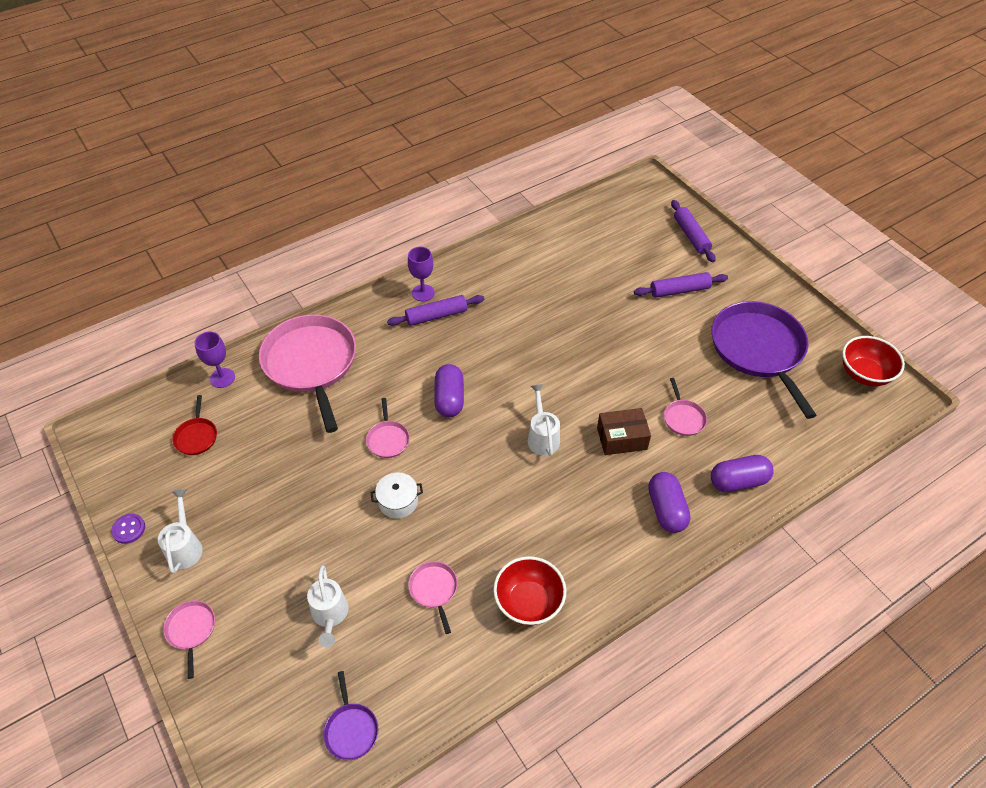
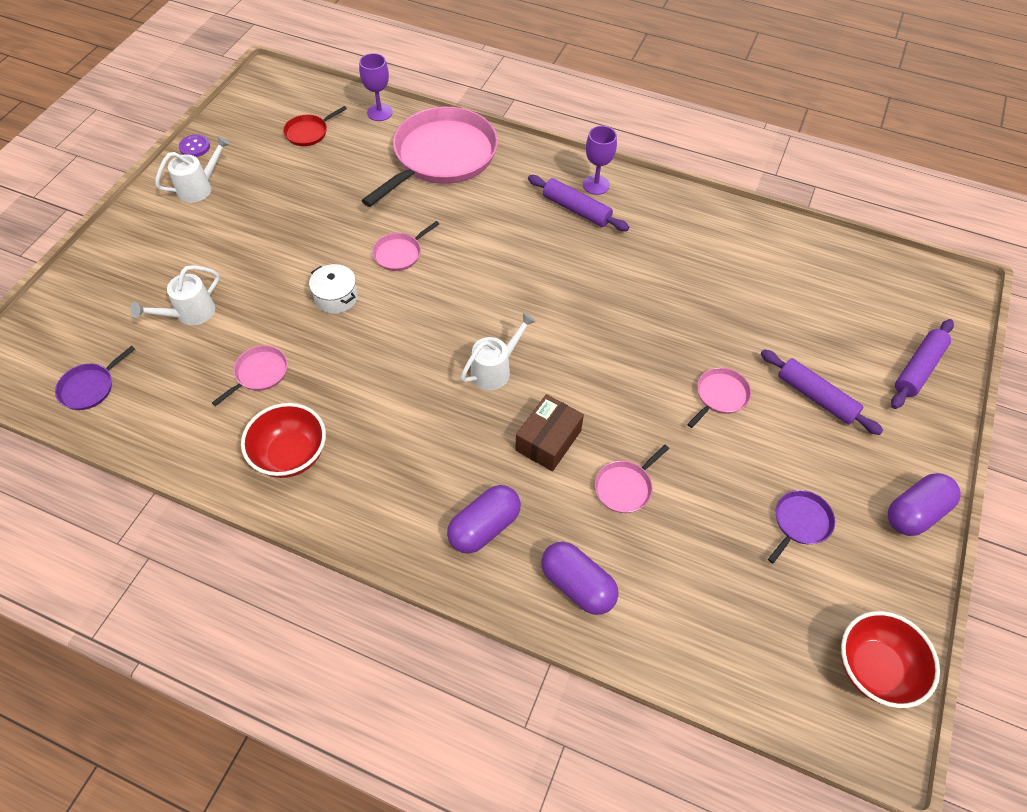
camera: 55 degrees right, 5 degrees up
(191, 630) = (127, 235): pink pan -> pink pan (720, 396)
(449, 399) = (482, 273): purple capsule -> purple capsule (915, 513)
(621, 438) = (548, 440): brown box -> brown box turned 75 degrees clockwise
(759, 350) = (800, 522): purple pan -> purple pan, size x0.42

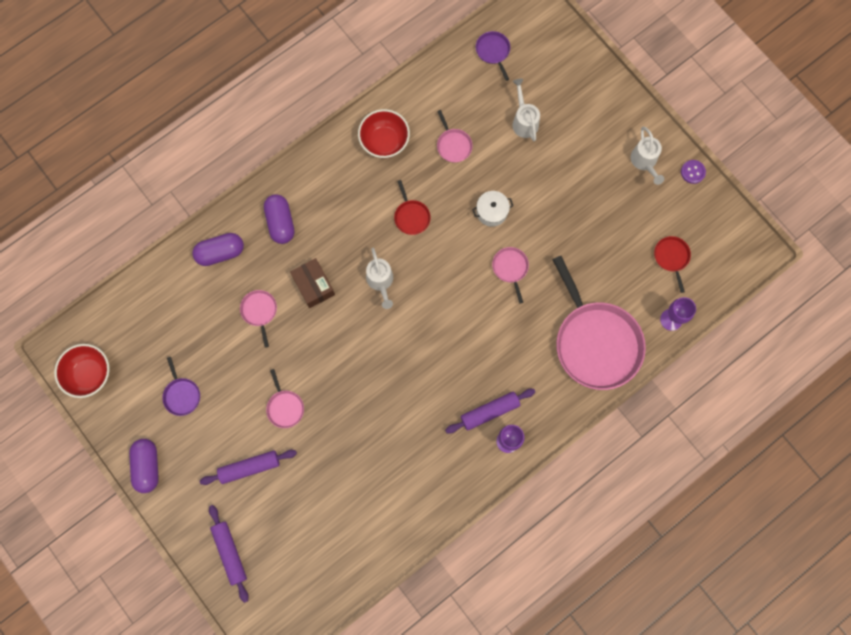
camera: 120 degrees right, 20 degrees up
(387, 375) = (411, 216): none -> red pan

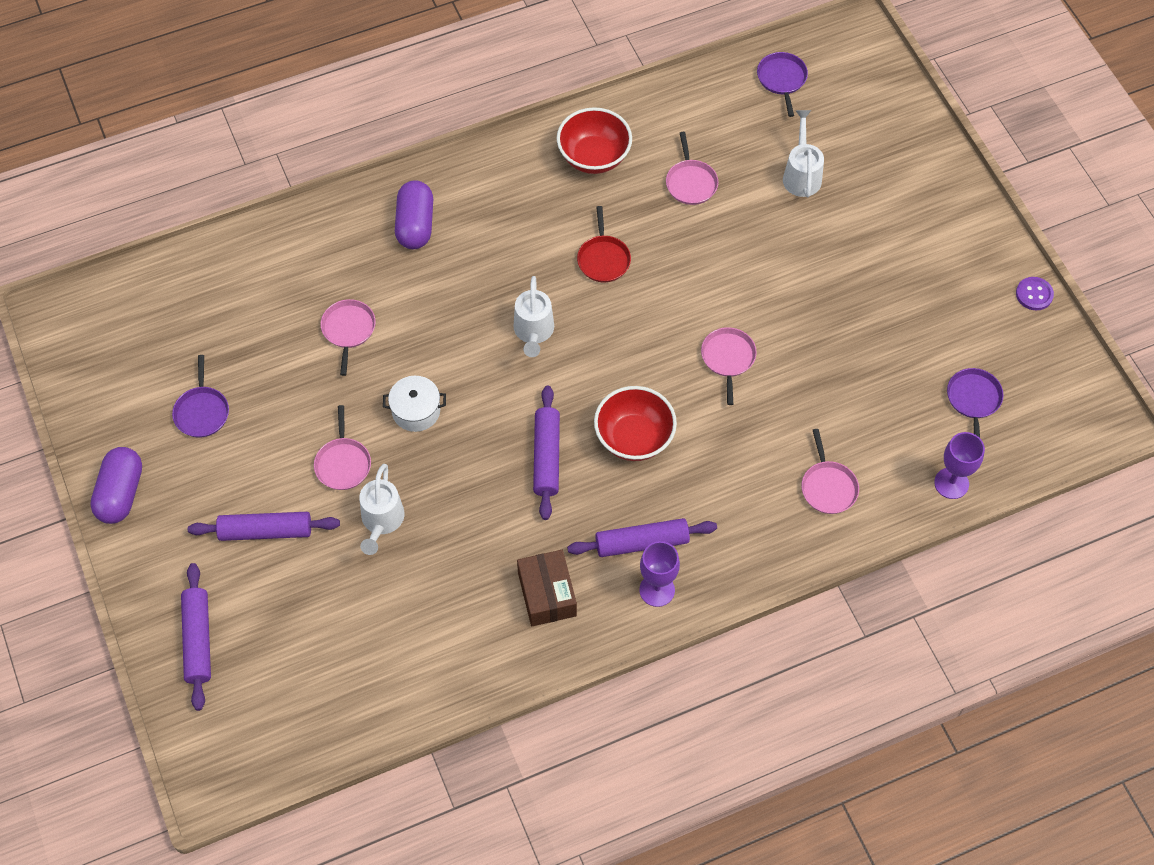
camera: 15 degrees right, 15 degrees down
(89, 374) = (83, 354): red bowl -> red bowl (634, 438)
(220, 252) = (319, 243): purple capsule -> none
(313, 286) = (436, 315): brown box -> brown box (547, 594)
(414, 368) = (546, 457): none -> purple rolling pin
(491, 212) = (721, 279): white pot -> white pot (416, 411)
(595, 342) = (828, 487): pink pan -> pink pan, size x0.42
(644, 162) = (965, 265): white watering can -> white watering can (381, 521)
(671, 257) = (973, 399): red pan -> purple pan

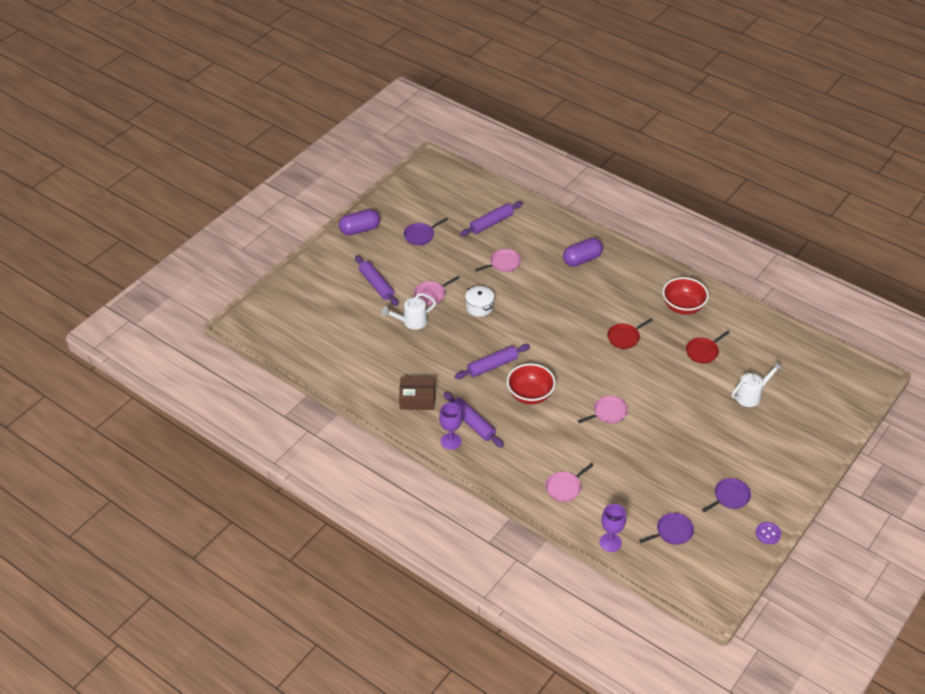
camera: 60 degrees right, 15 degrees down
(198, 640) = (307, 288): purple rolling pin -> purple rolling pin (491, 223)
(533, 332) = (558, 330): white watering can -> none
(547, 594) = (417, 399): brown box -> brown box turned 45 degrees clockwise
(691, 182) = (703, 351): pink pan -> red pan
(782, 79) = (806, 361): purple pan -> purple pan (730, 497)

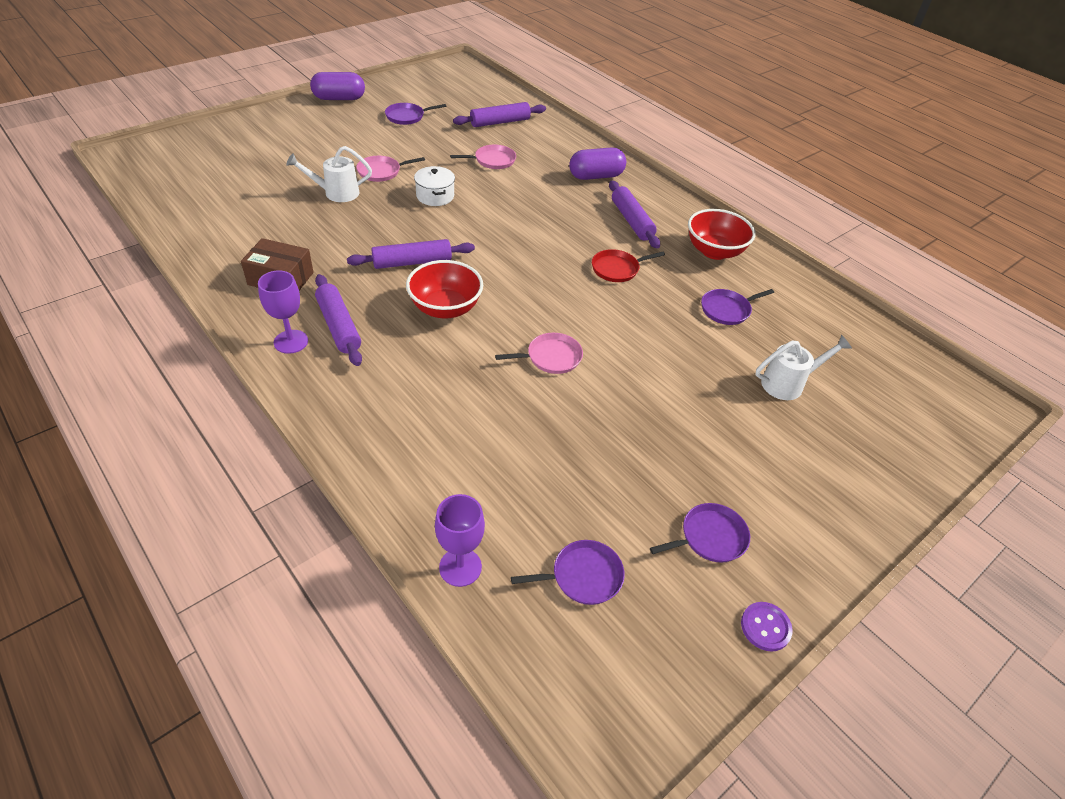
camera: 10 degrees right, 0 degrees up
(376, 285) = (320, 149): purple rolling pin -> purple rolling pin (631, 221)
(564, 487) = (427, 451): pink pan -> none
(703, 351) = (727, 310): red pan -> purple pan

